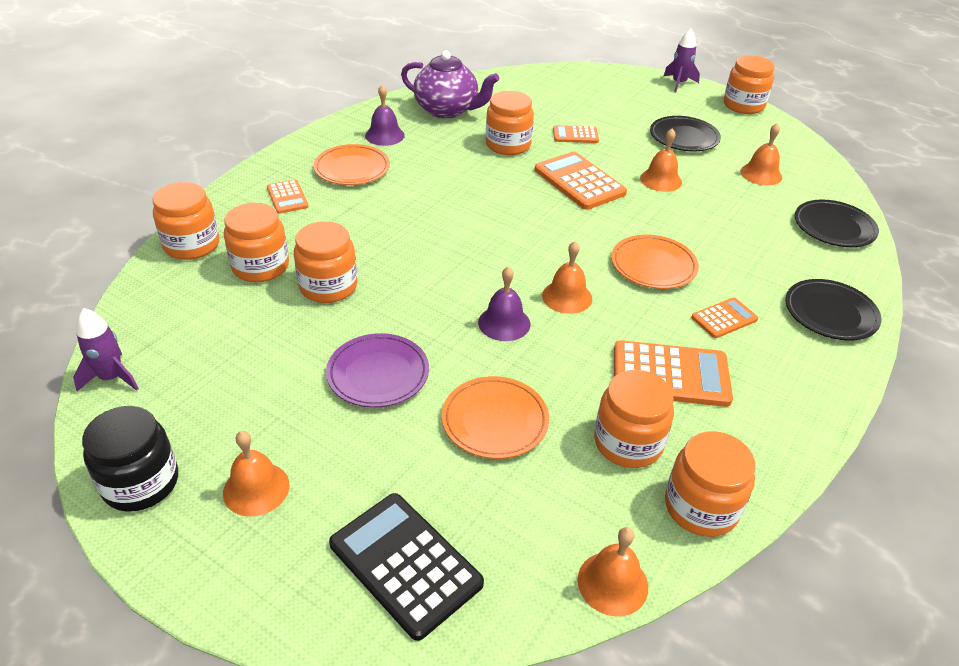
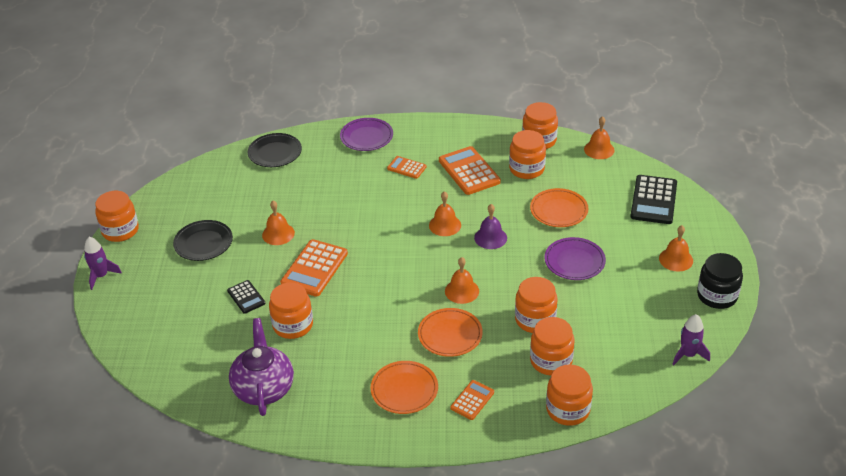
camera: 120 degrees left, 0 degrees up
(384, 135) = (339, 402): purple bell -> none
(575, 135) = (246, 297): orange calculator -> black calculator
(653, 266) = (383, 205): orange plate -> orange plate (450, 335)
(761, 174) = (230, 195): orange bell -> orange bell (462, 291)
(830, 313) = (366, 137): black plate -> purple plate

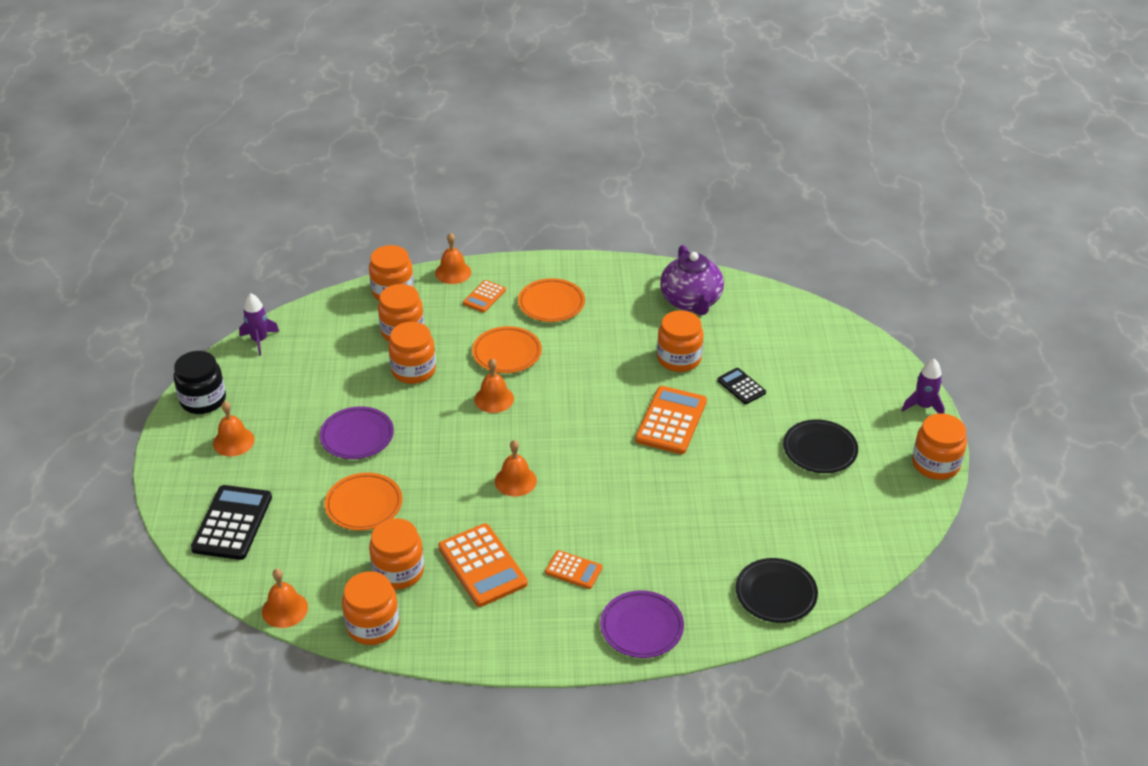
camera: 175 degrees right, 0 degrees up
(278, 234) = (729, 464): orange bell -> orange bell (453, 272)
(490, 237) = (457, 464): purple bell -> none

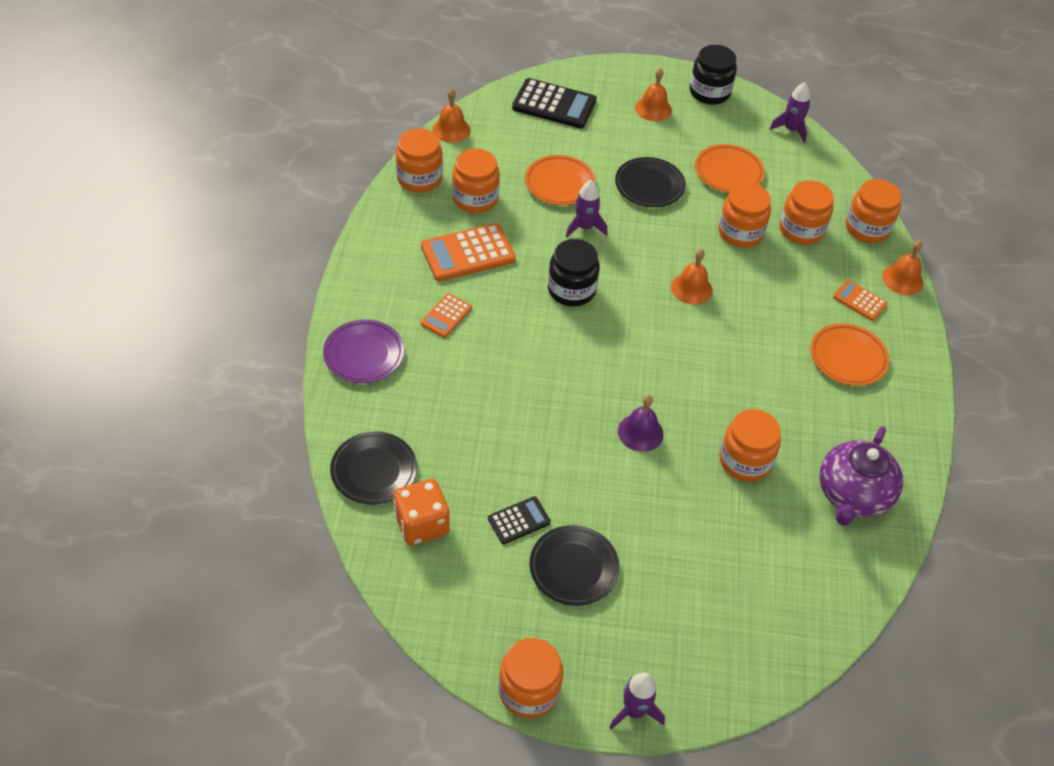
camera: 95 degrees right, 10 degrees up
(357, 436) = (649, 185): purple plate -> black plate
(427, 479) = (585, 227): none -> purple rocket
(507, 353) = (763, 307): orange plate -> orange plate (728, 172)
(515, 481) = (571, 290): orange bell -> black jar
(671, 421) = (640, 432): orange calculator -> purple bell
(691, 301) = (852, 495): purple teapot -> purple teapot turned 60 degrees counterclockwise
(741, 386) = (691, 513): black calculator -> black calculator (519, 520)
(818, 550) = (421, 524): none -> orange dice

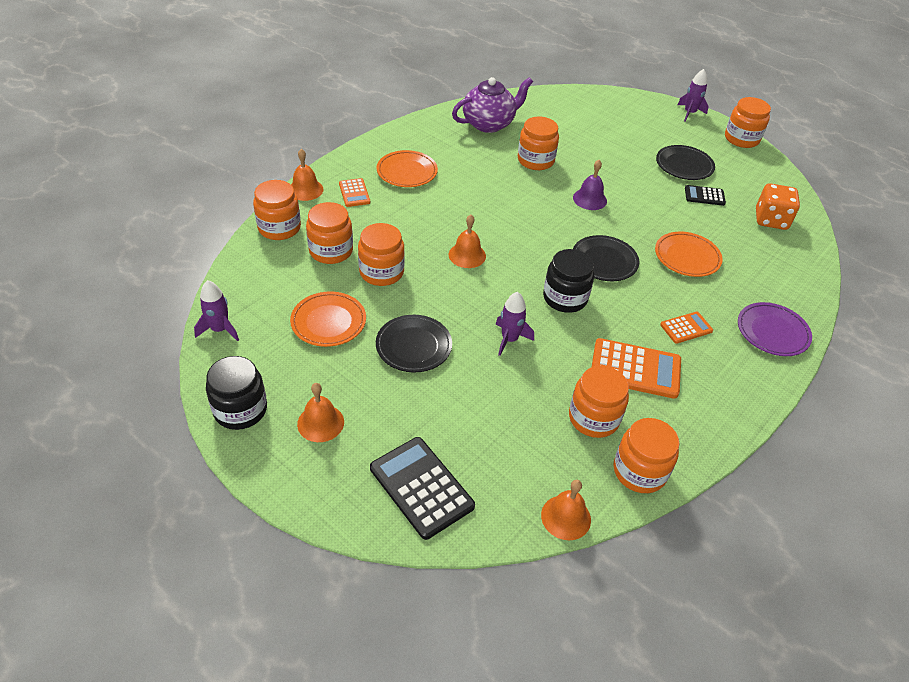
camera: 145 degrees left, 5 degrees down
(374, 470) = (793, 258): black plate -> black plate (604, 261)
(560, 183) = (496, 391): orange plate -> orange plate (687, 257)

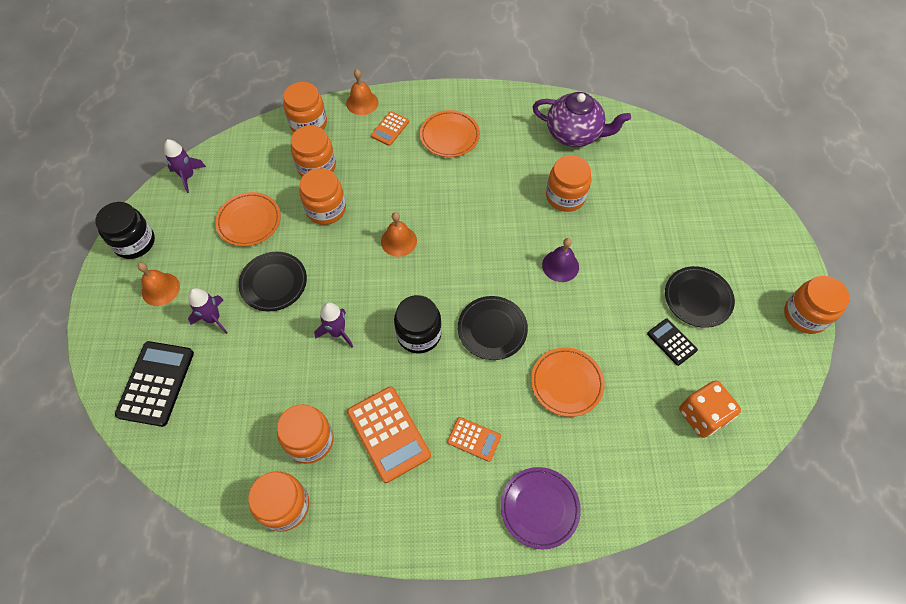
camera: 50 degrees right, 15 degrees up
(566, 517) = (202, 486): orange bell -> none
(689, 113) = (789, 249): purple rocket -> purple rocket (213, 318)

